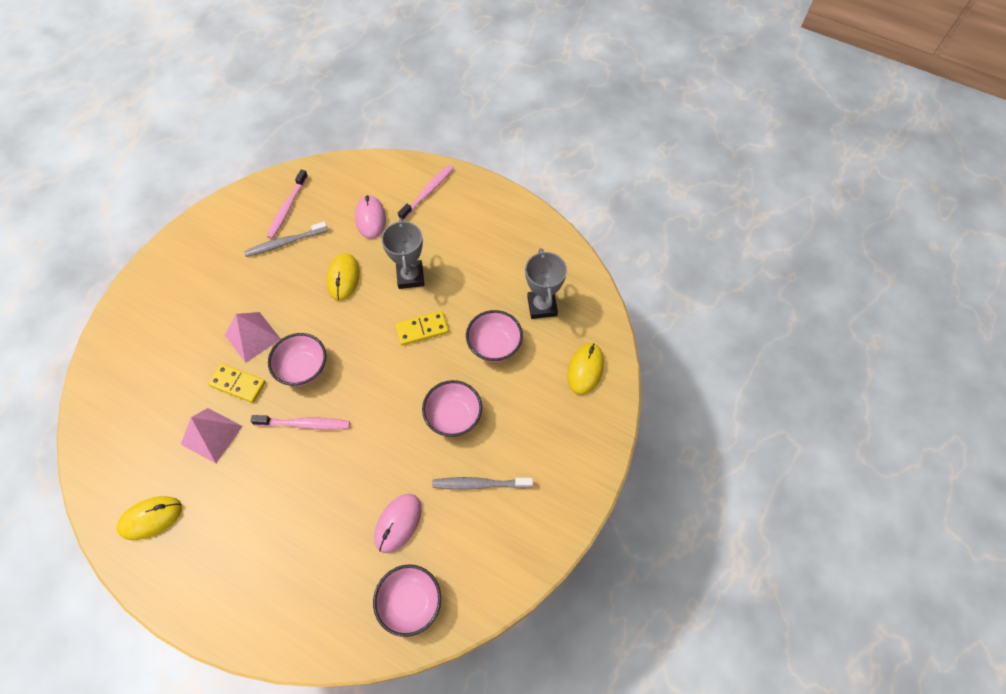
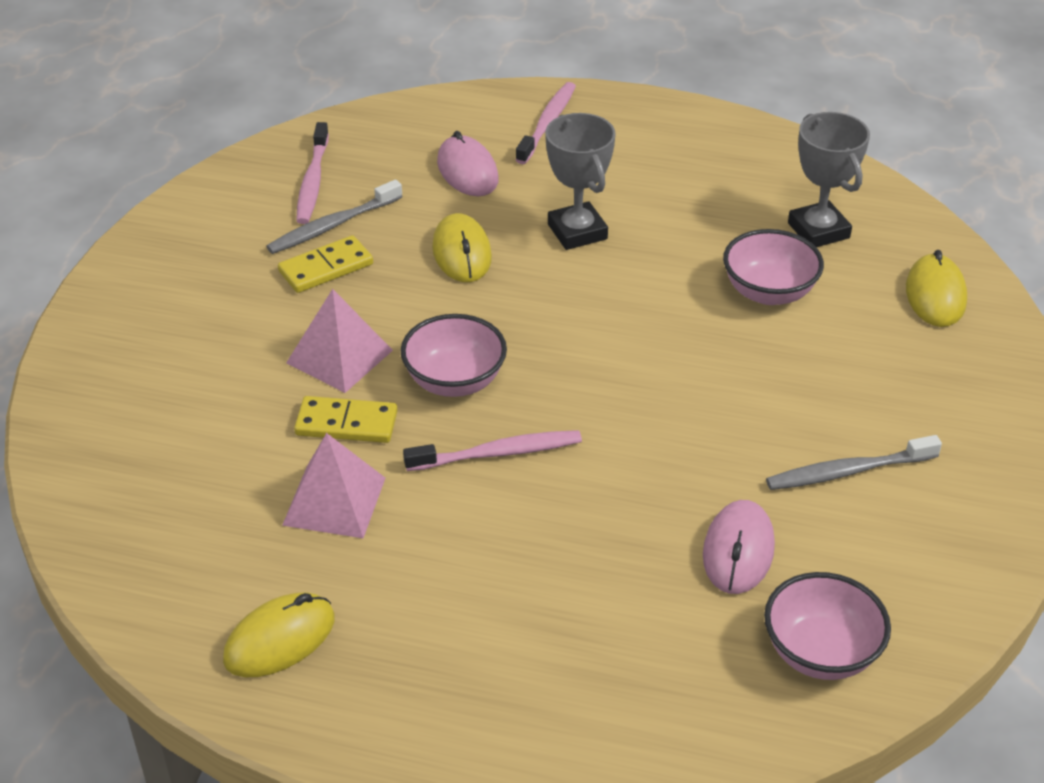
camera: 15 degrees left, 20 degrees down
(422, 329) = (635, 293): yellow domino -> yellow domino (326, 268)
(453, 416) = (753, 394): pink bowl -> none

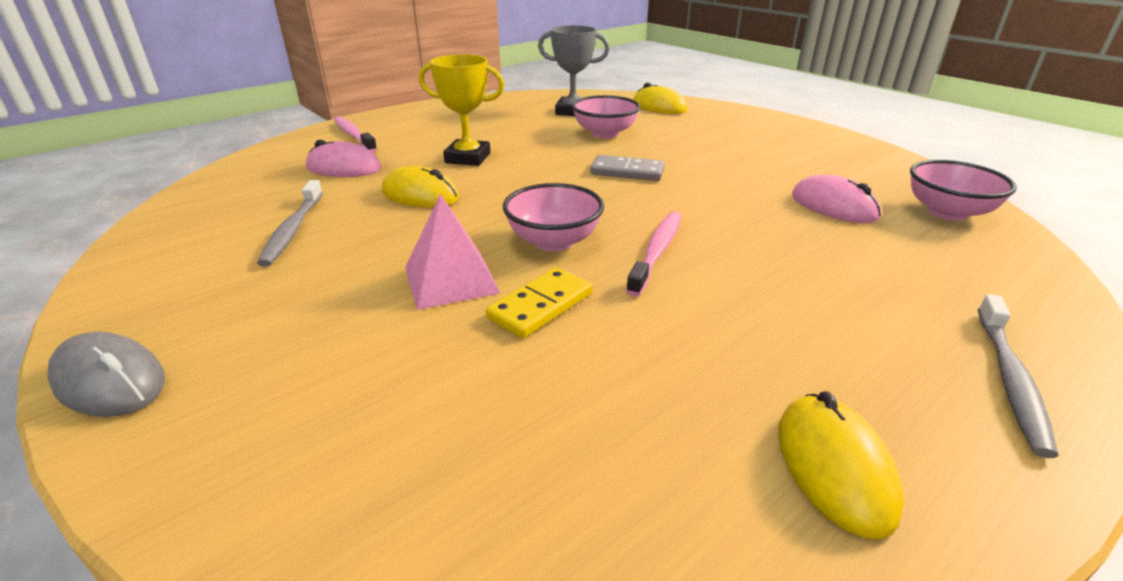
camera: 55 degrees left, 10 degrees down
(111, 285) = (110, 381): none -> grey mouse
(312, 181) = (226, 220): pink toothbrush -> none
(326, 268) = (334, 249): yellow domino -> none
(334, 501) = (639, 349): pink pyramid -> none
(577, 231) = (468, 158): grey trophy -> yellow trophy
(667, 359) = (627, 171): none -> grey domino
(848, 471) = (781, 160): grey toothbrush -> grey toothbrush (1010, 379)

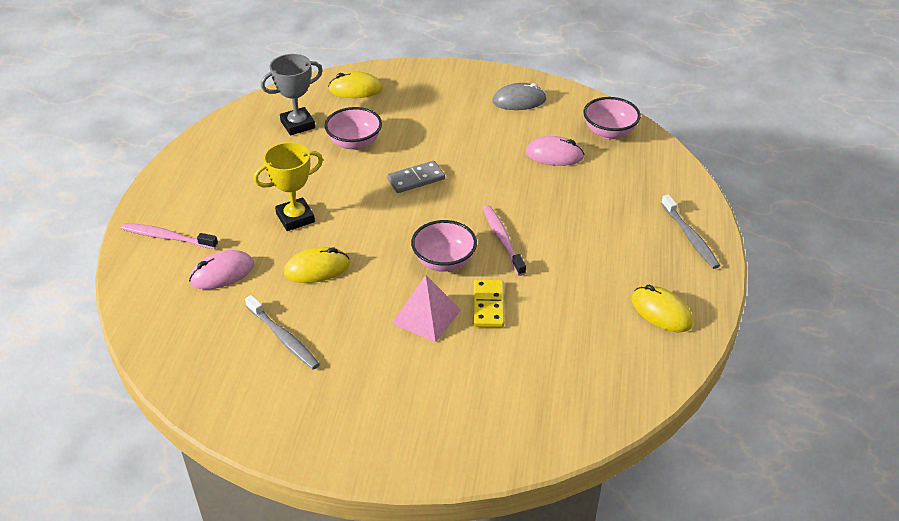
camera: 40 degrees left, 10 degrees up
(110, 381) = (356, 459): grey mouse -> grey mouse (519, 101)

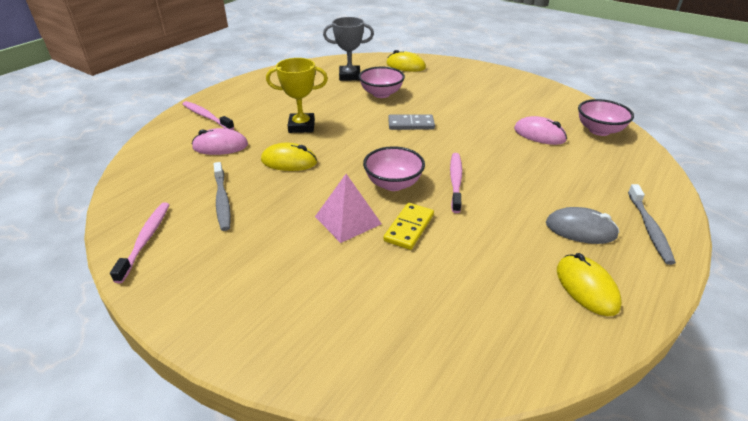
camera: 25 degrees right, 5 degrees down
(242, 405) = (146, 240): none -> pink toothbrush
(519, 101) = (528, 95): grey mouse -> grey mouse (580, 229)

